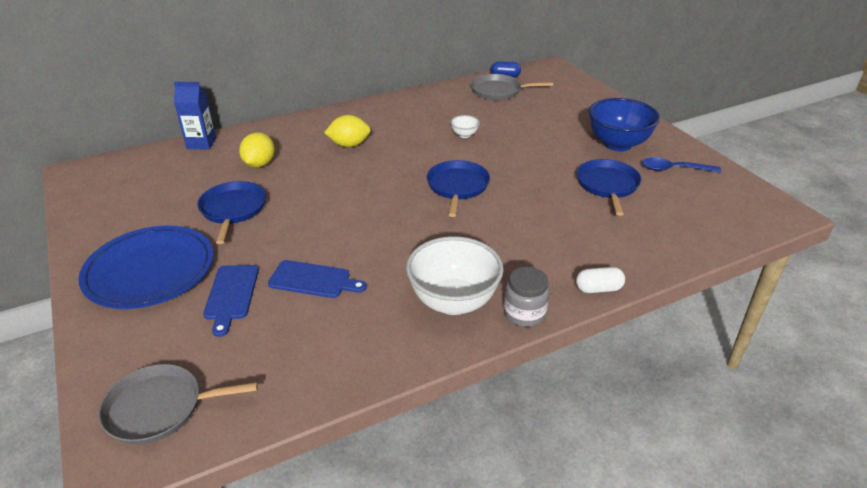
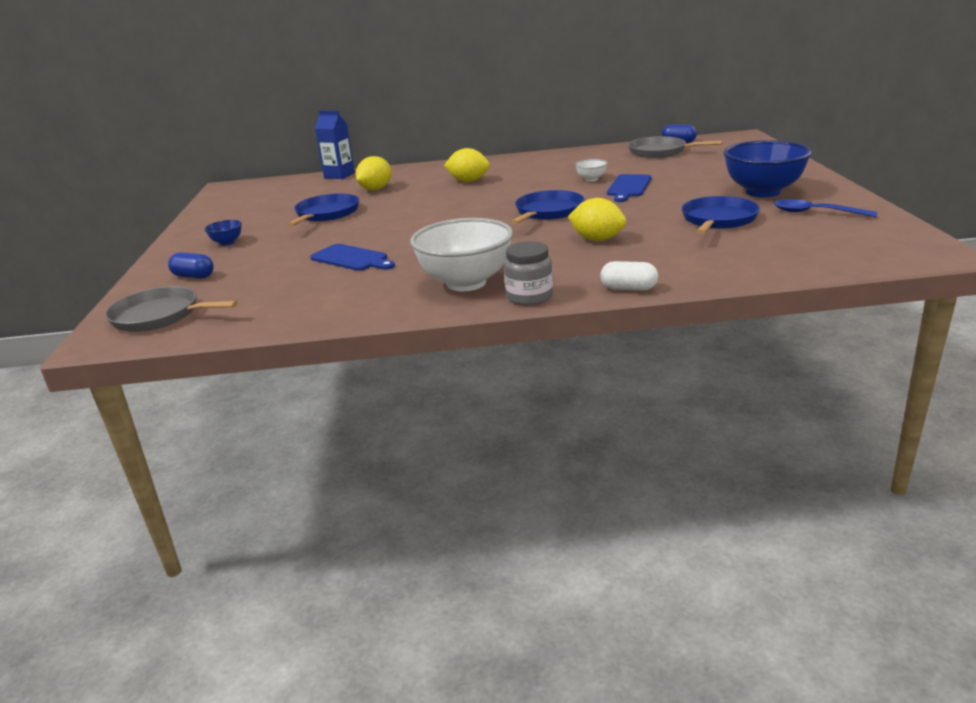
camera: 25 degrees right, 10 degrees down
(150, 271) = (227, 243): blue plate -> blue bowl
(151, 334) = (194, 276): none -> blue capsule
(231, 295) = (275, 261): blue cutting board -> blue cutting board (628, 187)
(527, 223) = (597, 239): none -> yellow lemon

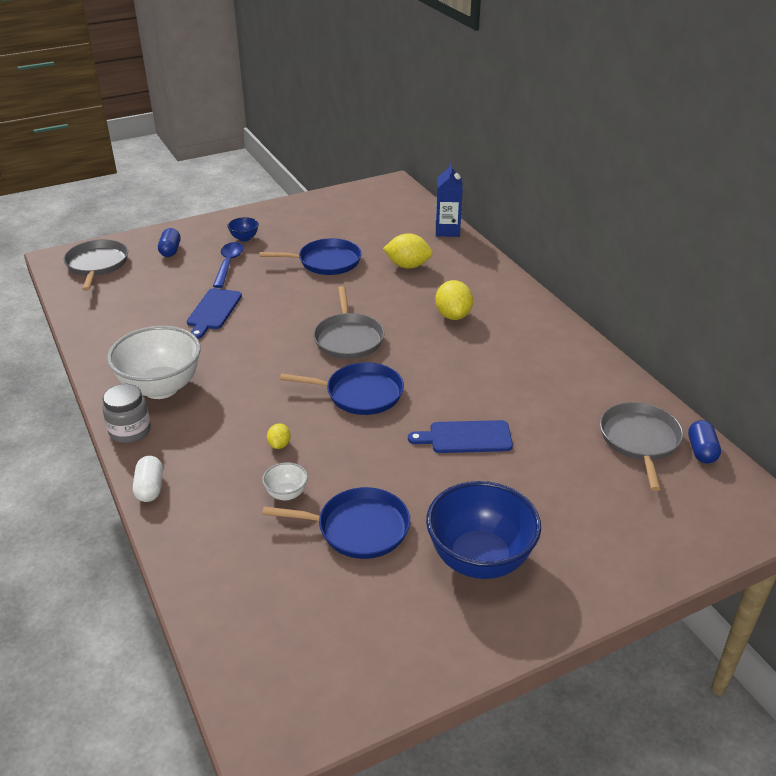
camera: 65 degrees right, 10 degrees up
(463, 212) = (348, 338): none -> grey pan
(591, 179) = (489, 402): white bowl -> white bowl (286, 494)
(597, 239) = (279, 445): yellow lemon -> yellow lemon, size x0.52
(816, 213) = (403, 616): blue spoon -> blue spoon (228, 264)

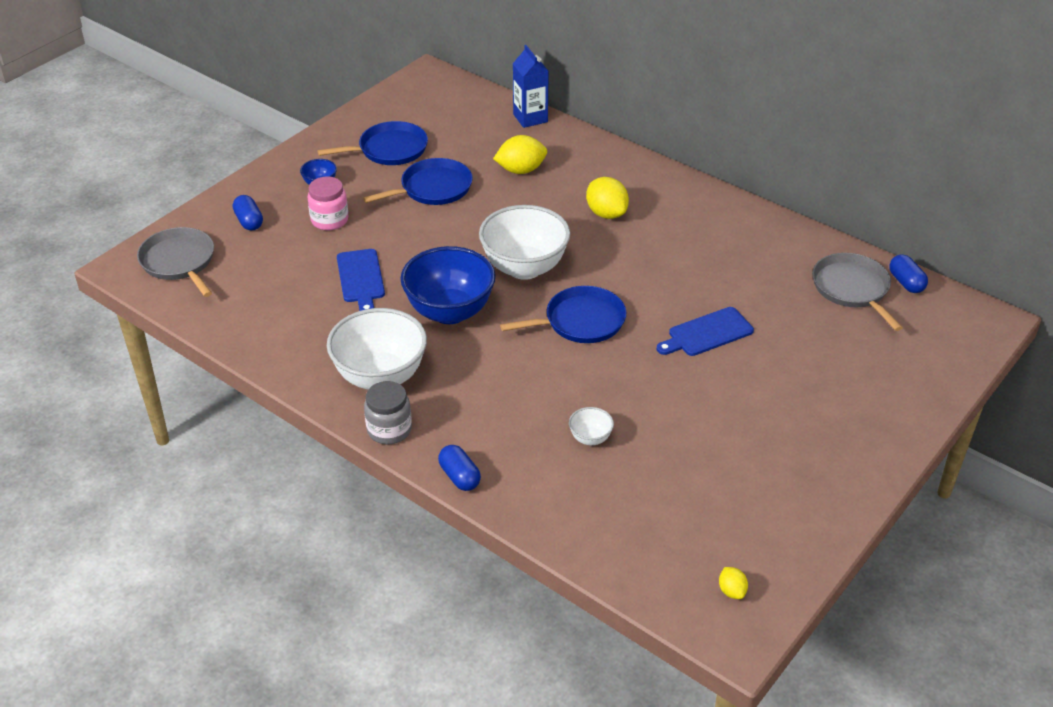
camera: 25 degrees left, 5 degrees up
(150, 488) = (459, 477): white capsule -> blue capsule
(228, 264) = (329, 220): blue spoon -> pink jar
(279, 445) = (546, 395): yellow lemon -> yellow lemon (731, 591)
(348, 338) = (524, 268): grey pan -> white bowl
(358, 528) = (677, 446): blue pan -> blue pan (389, 149)
(479, 559) = (795, 437): blue bowl -> blue bowl (449, 312)

